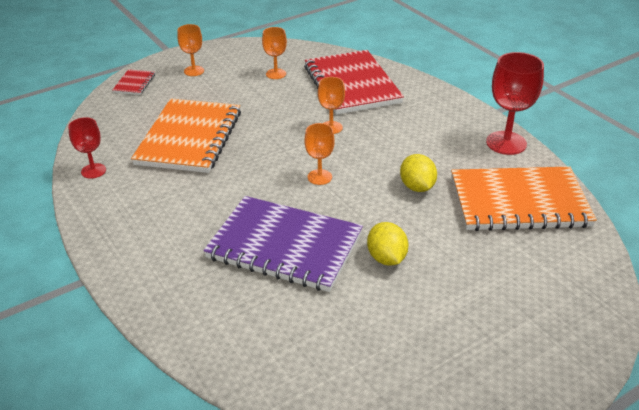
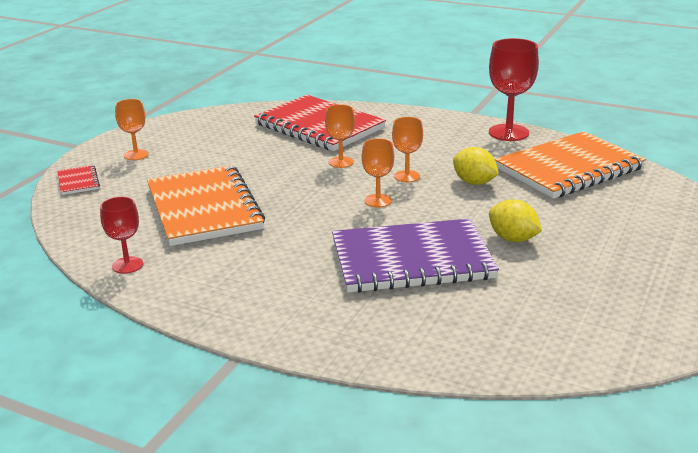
camera: 30 degrees left, 10 degrees down
(276, 74) = (231, 136): orange goblet -> orange goblet (407, 176)

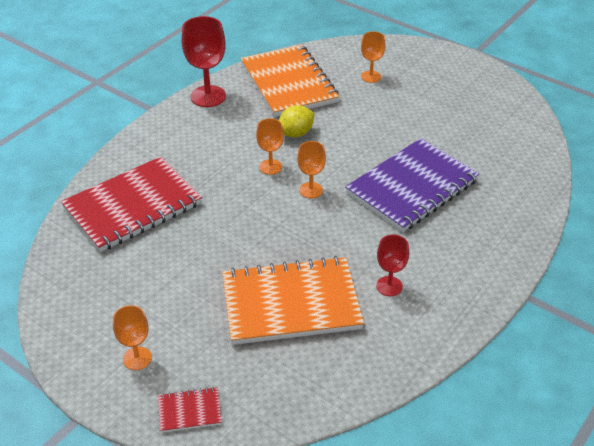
camera: 80 degrees left, 15 degrees up
(127, 265) = (388, 361): red goblet -> red goblet (389, 286)
(341, 162) = (225, 202): orange goblet -> orange goblet (371, 76)
(412, 260) = (412, 187): purple notebook -> purple notebook turned 45 degrees clockwise
(513, 239) = (391, 134): yellow lemon -> none

